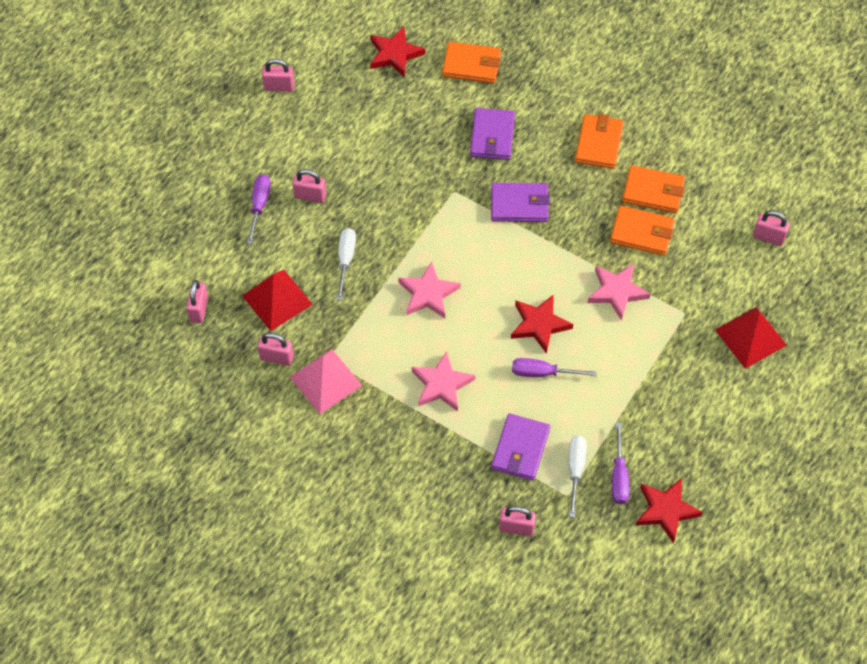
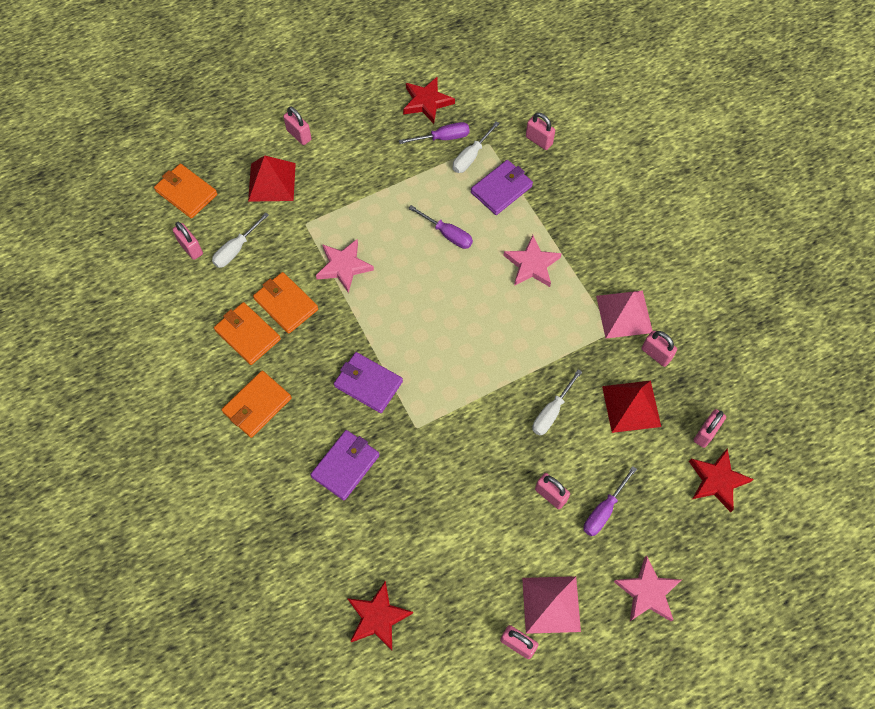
camera: 150 degrees left, 5 degrees up
(267, 123) = (551, 604): none -> pink pyramid
(428, 293) = (497, 344): pink star -> pink star (647, 592)
(471, 65) = (311, 559): orange wallet -> orange wallet (186, 193)
(539, 325) = (424, 272): red star -> red star (717, 480)
(619, 476) = (443, 138): purple screwdriver -> purple screwdriver turned 45 degrees clockwise
(727, 257) = (236, 249): none -> white screwdriver
(766, 400) = (299, 135): none -> pink padlock

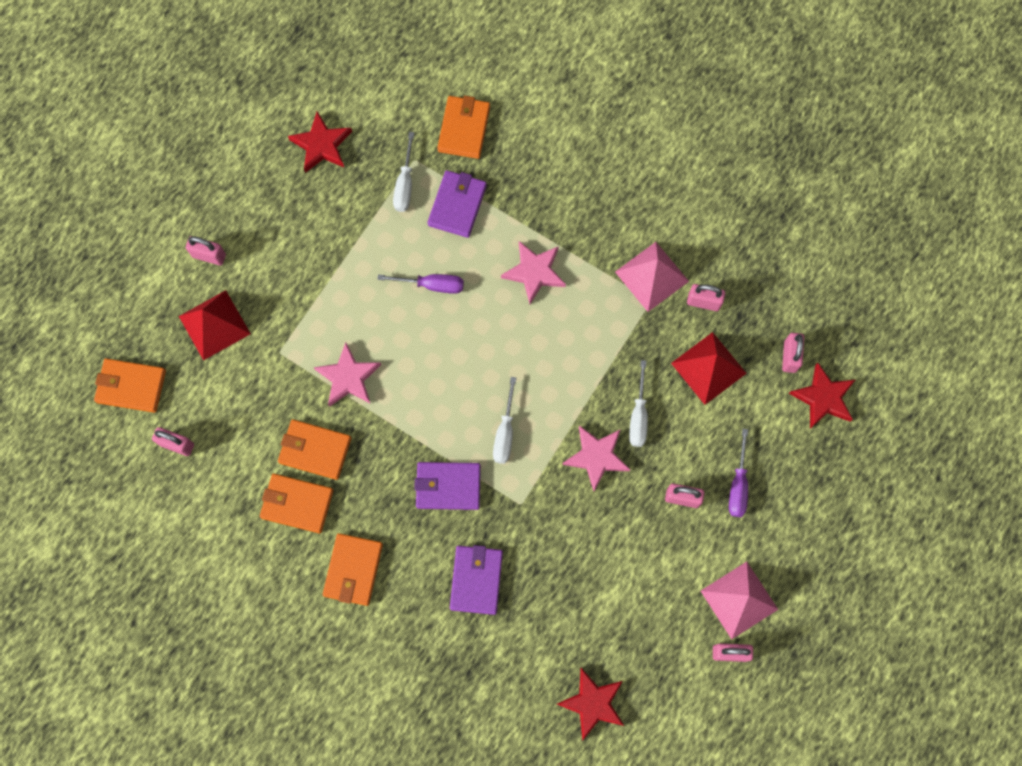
camera: 30 degrees left, 10 degrees up
(236, 249) = (225, 420): white screwdriver -> white screwdriver (505, 432)
(443, 138) = (363, 178): purple screwdriver -> none
(539, 140) = (464, 129): pink padlock -> orange wallet
(647, 592) = (816, 539): pink star -> pink star (596, 457)

